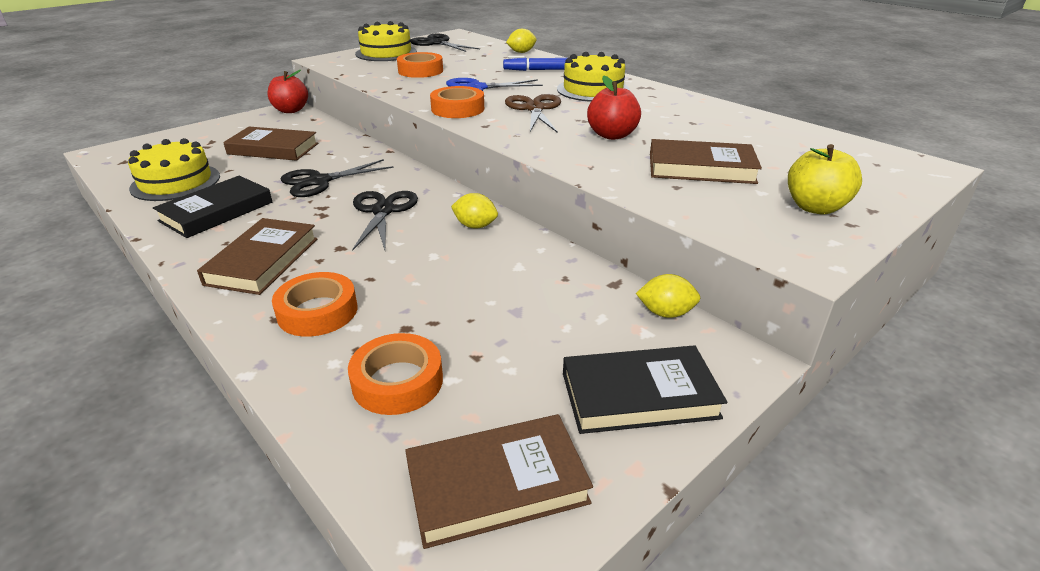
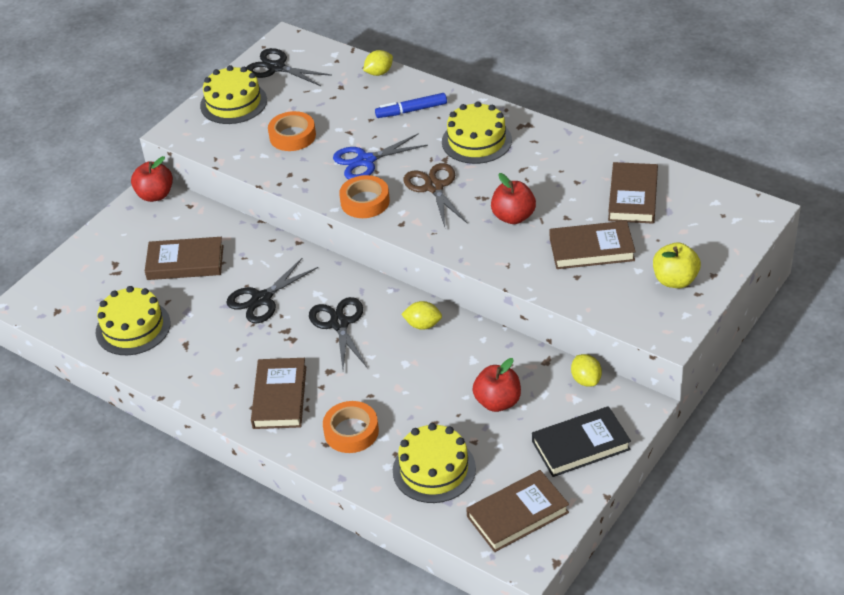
camera: 10 degrees left, 10 degrees up
(217, 212) = (201, 355): black book -> none
(397, 381) = (434, 469): orange tape -> yellow cake
(531, 315) = (497, 402): none -> red apple
(665, 313) = (586, 380): yellow lemon -> yellow lemon turned 75 degrees clockwise
(758, 138) = (633, 197): none -> brown book

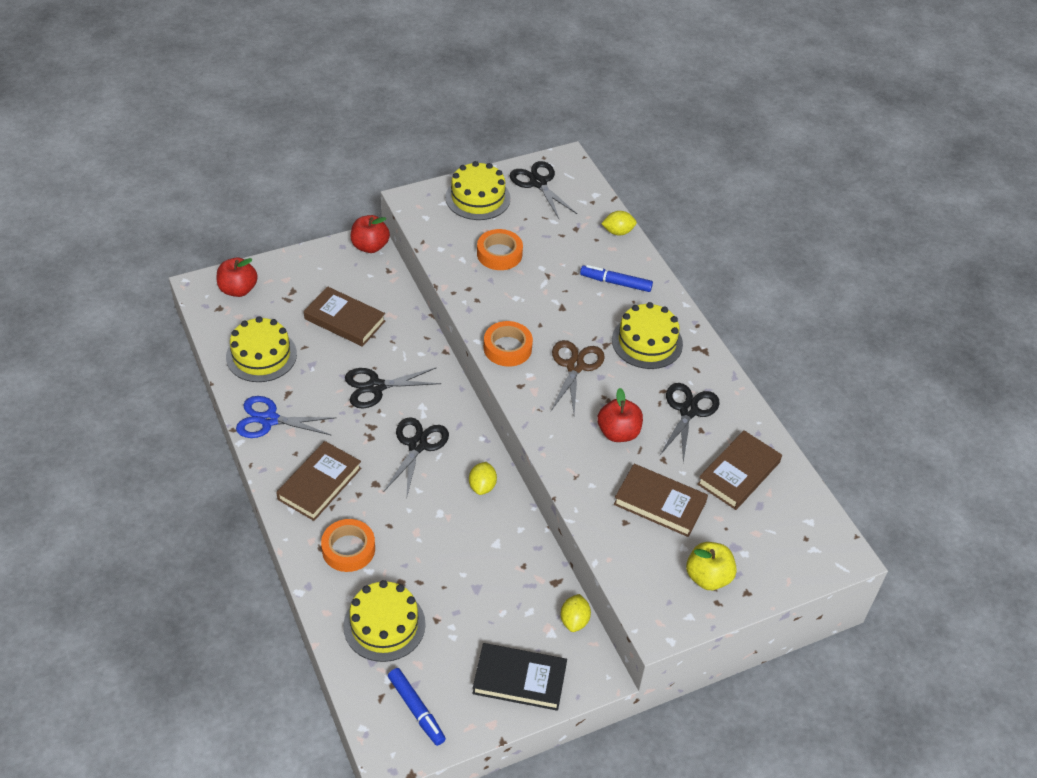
camera: 25 degrees right, 5 degrees up
(365, 161) = (539, 310): blue scissors -> blue scissors (269, 420)
(423, 325) = (482, 486): yellow lemon -> yellow lemon turned 60 degrees clockwise
(497, 402) = (484, 595): red apple -> red apple (238, 289)
(517, 514) = (416, 709): brown book -> blue marker
(554, 173) = (688, 411): none -> black scissors

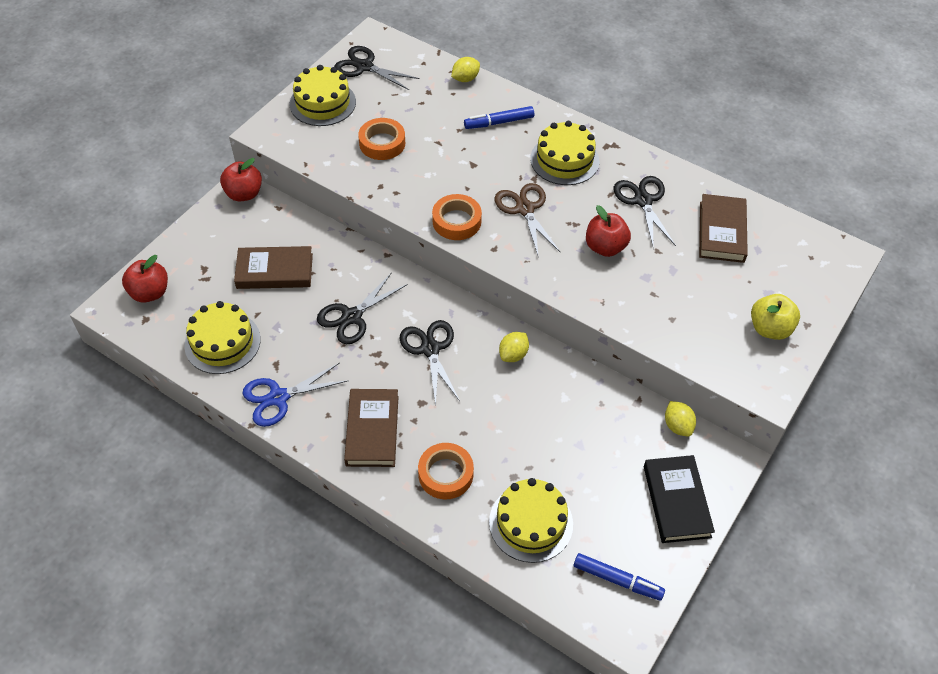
camera: 30 degrees left, 5 degrees up
(482, 486) = (513, 354): yellow lemon -> yellow lemon turned 60 degrees clockwise
(519, 679) = (676, 501): black book -> black book turned 75 degrees counterclockwise
(660, 503) = (685, 288): brown book -> none

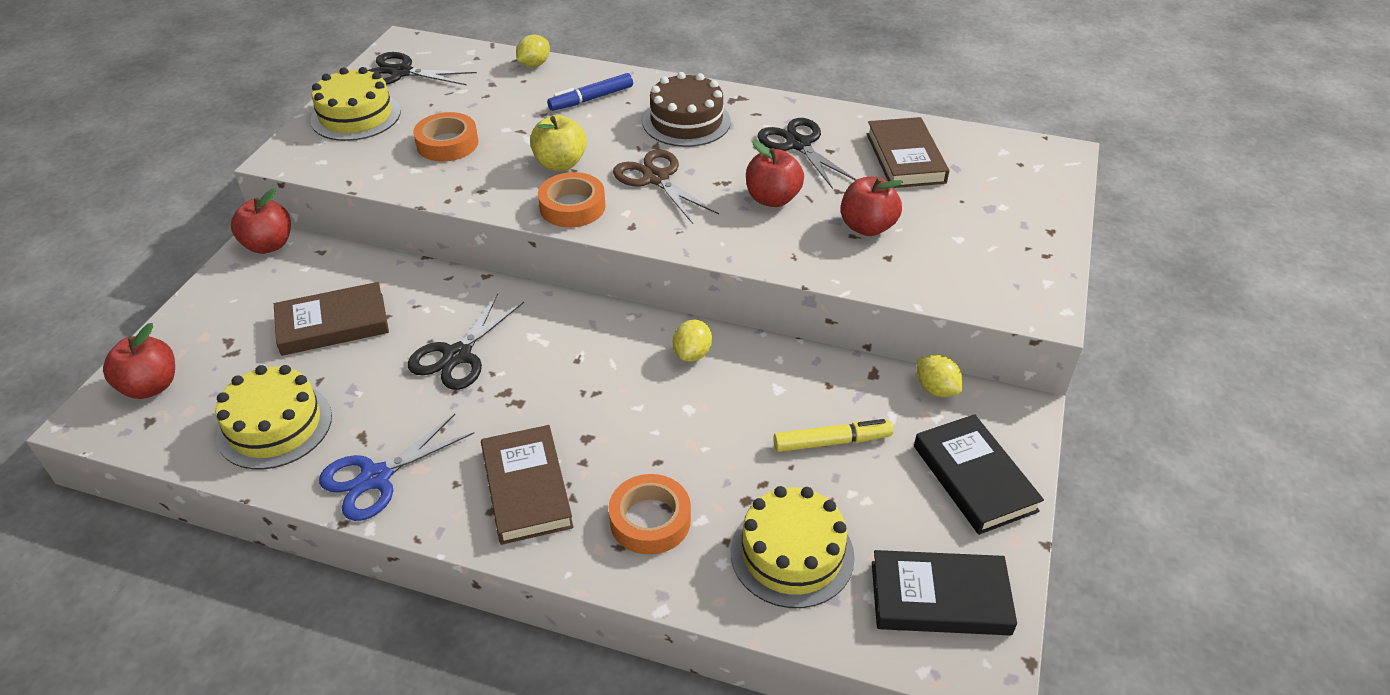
camera: 15 degrees left, 10 degrees down
(430, 349) = (578, 371): black scissors -> none
(564, 160) = (686, 121): yellow cake -> brown cake
(587, 448) = (832, 442): none -> yellow marker
(617, 580) = (940, 598): blue marker -> black book
(667, 289) = (867, 227): none -> red apple
(769, 328) = (1010, 244): yellow apple -> yellow apple (560, 163)

